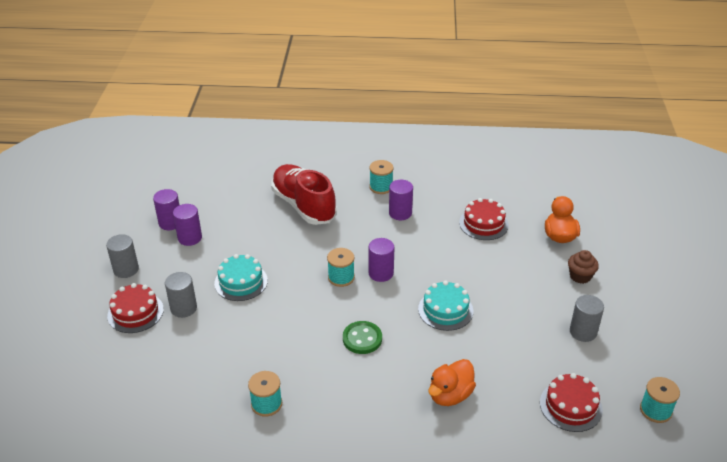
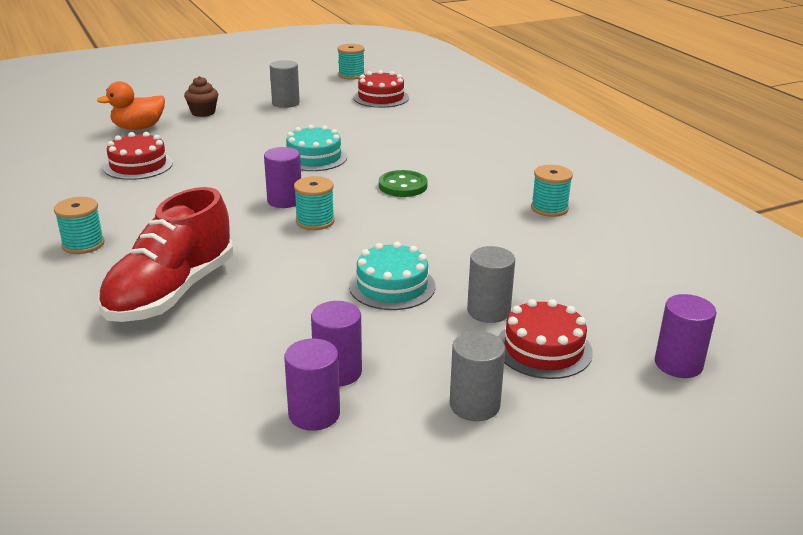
camera: 120 degrees left, 10 degrees down
(400, 213) = (145, 216): purple cylinder -> purple cylinder (678, 364)
(450, 395) = (425, 136): orange duck -> none

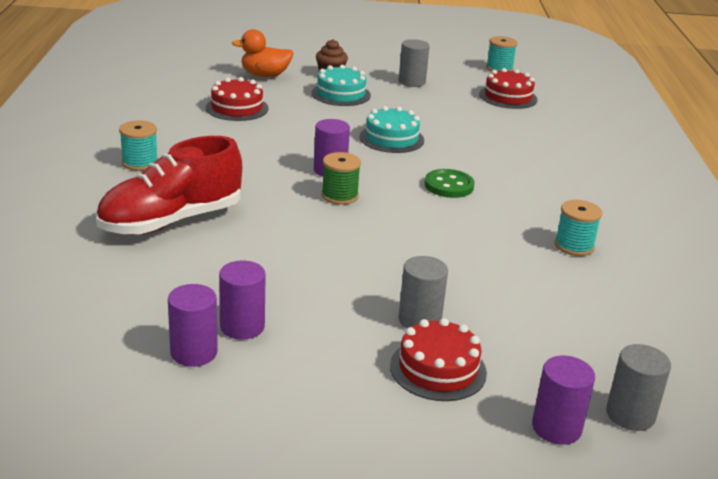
camera: 25 degrees right, 0 degrees up
(315, 221) = (339, 196): turquoise spool -> green spool
(392, 286) = (354, 271): turquoise cake -> turquoise cake (341, 94)
(474, 405) = (329, 393): grey cylinder -> grey cylinder (630, 415)

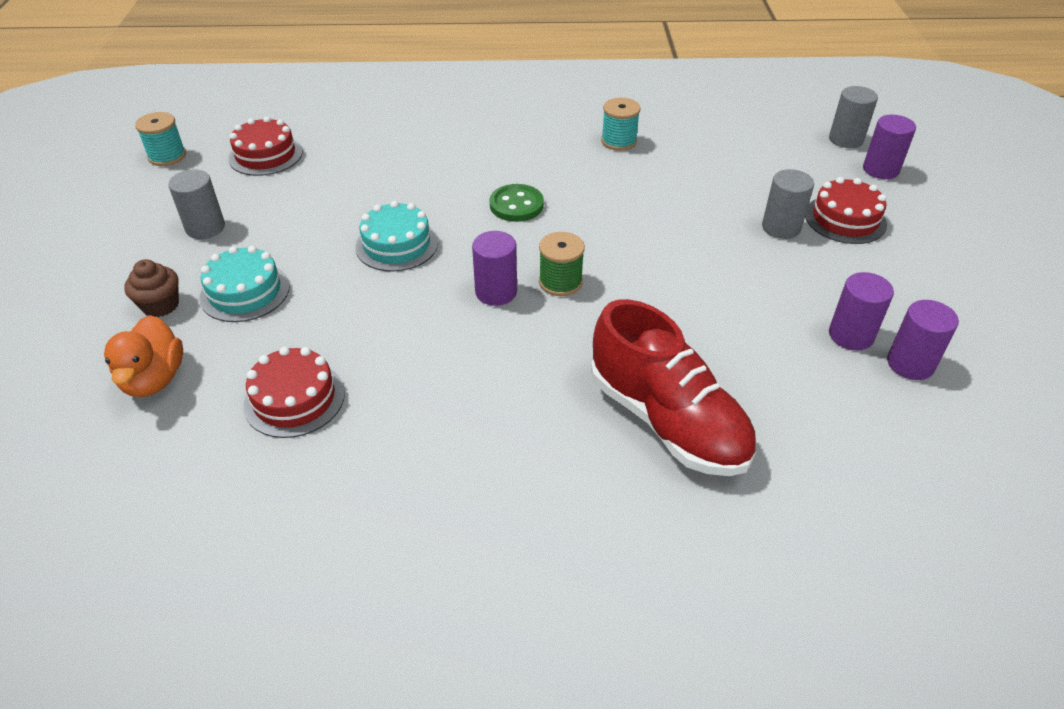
camera: 90 degrees left, 15 degrees up
(140, 163) = (507, 485): turquoise spool -> none

